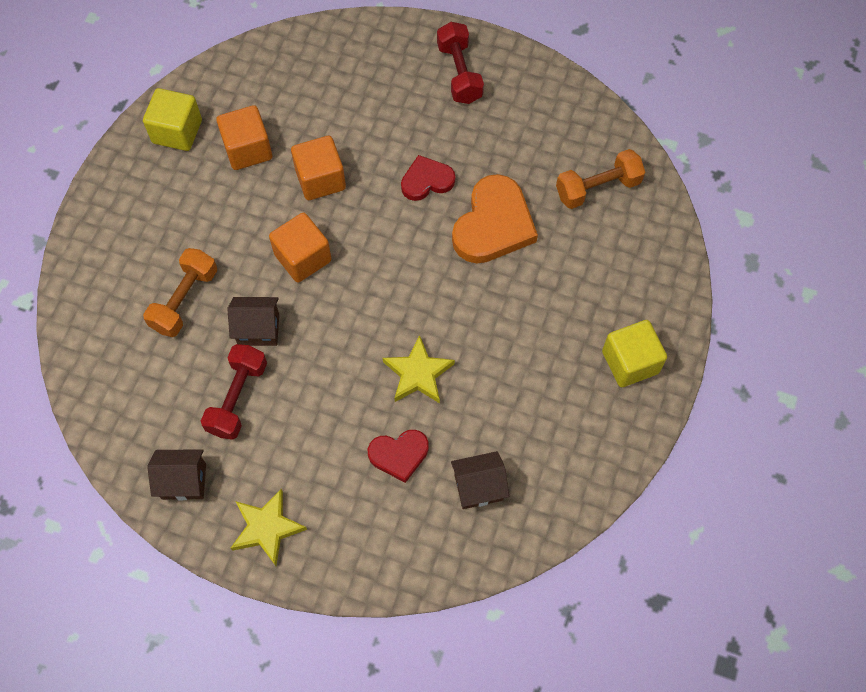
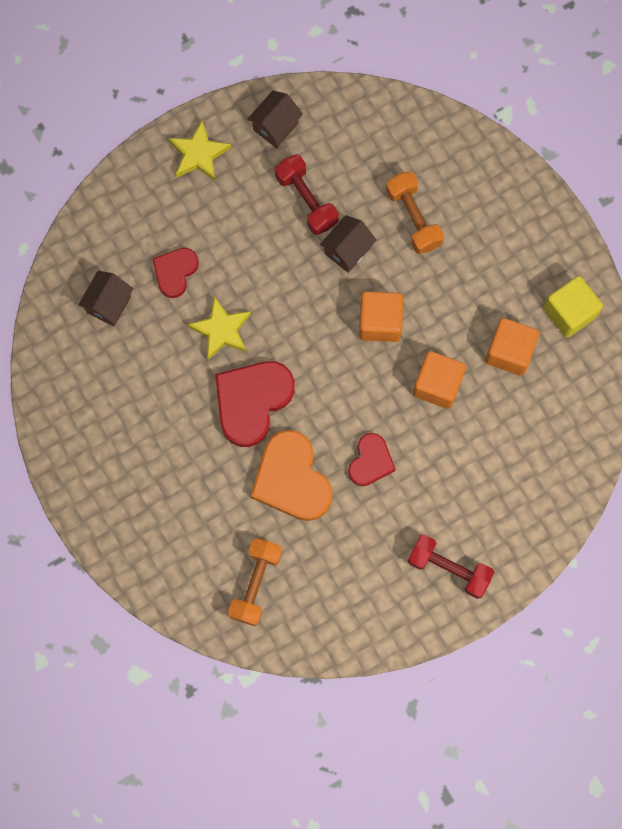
camera: 130 degrees right, 10 degrees up
(457, 301) = (252, 401): none -> red heart
(630, 362) = (103, 480): yellow cube -> none

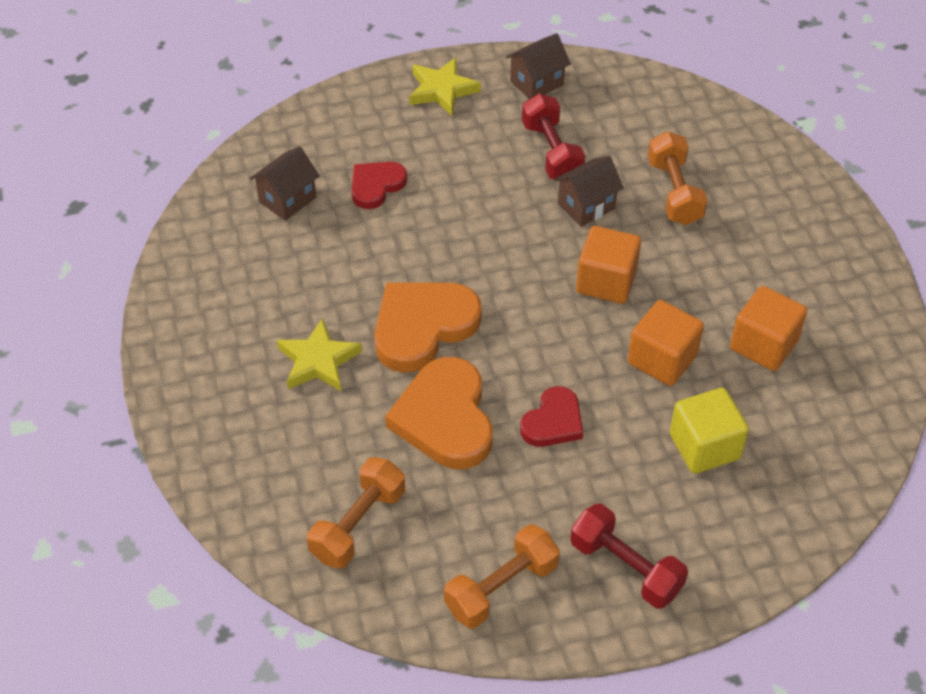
camera: 15 degrees right, 25 degrees down
(221, 330) = (410, 250): yellow star -> yellow star (318, 361)
(252, 401) = (423, 327): red heart -> orange heart
(368, 607) = (501, 588): none -> orange dumbbell
(569, 312) = (850, 320): yellow cube -> yellow cube (704, 446)

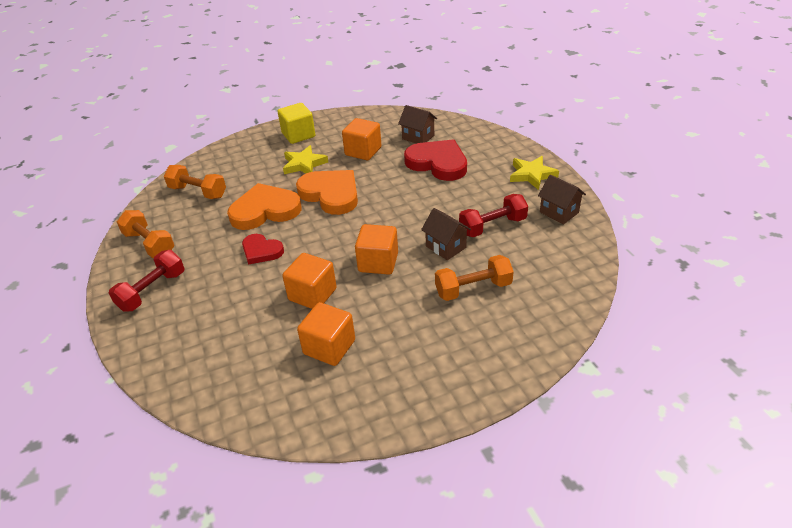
camera: 85 degrees right, 10 degrees down
(305, 276) = (363, 151): none -> orange cube
(376, 186) = (438, 163): red heart -> red heart, size x1.72
(704, 446) = (239, 320): yellow cube -> yellow cube (298, 135)

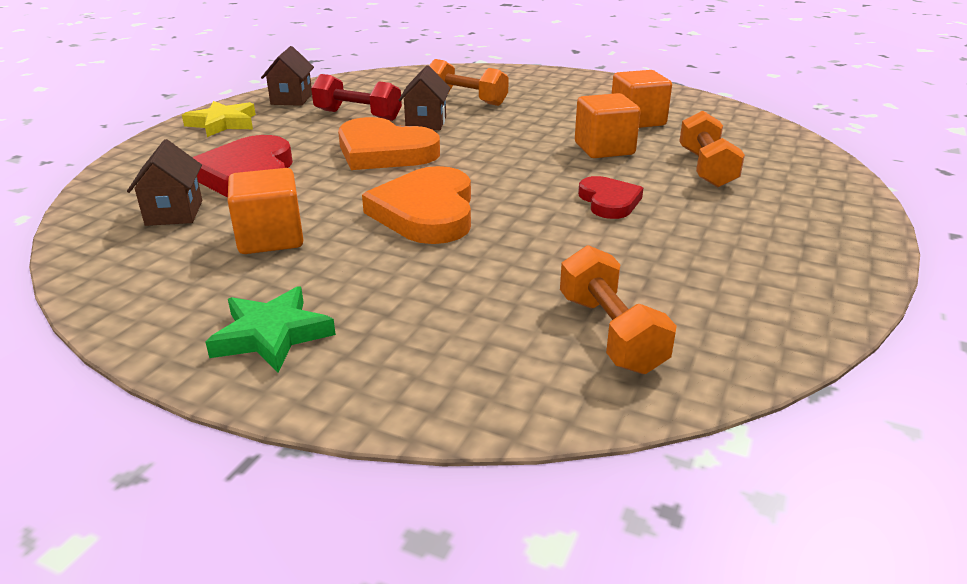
camera: 135 degrees left, 10 degrees down
(149, 244) = (773, 289): orange dumbbell -> orange dumbbell (706, 168)
(152, 291) = (800, 229): red dumbbell -> none
(265, 210) = (540, 240): orange heart -> orange heart (384, 152)
(298, 135) = (272, 335): yellow cube -> green star
(304, 164) = (375, 272): yellow star -> none
(378, 262) = (504, 140): orange cube -> none

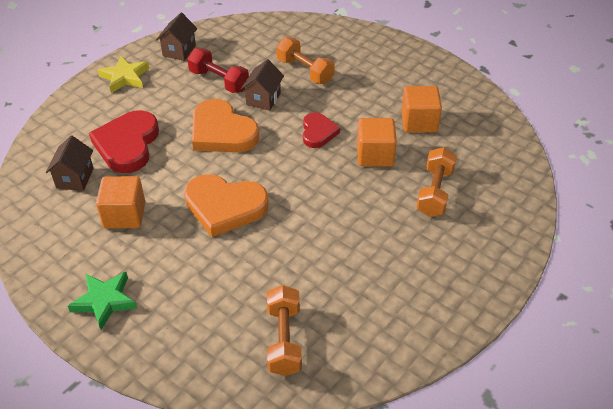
camera: 15 degrees right, 15 degrees up
(426, 212) = (225, 207): orange heart -> orange heart turned 90 degrees counterclockwise
(609, 201) = (346, 218): red heart -> red heart (318, 132)

